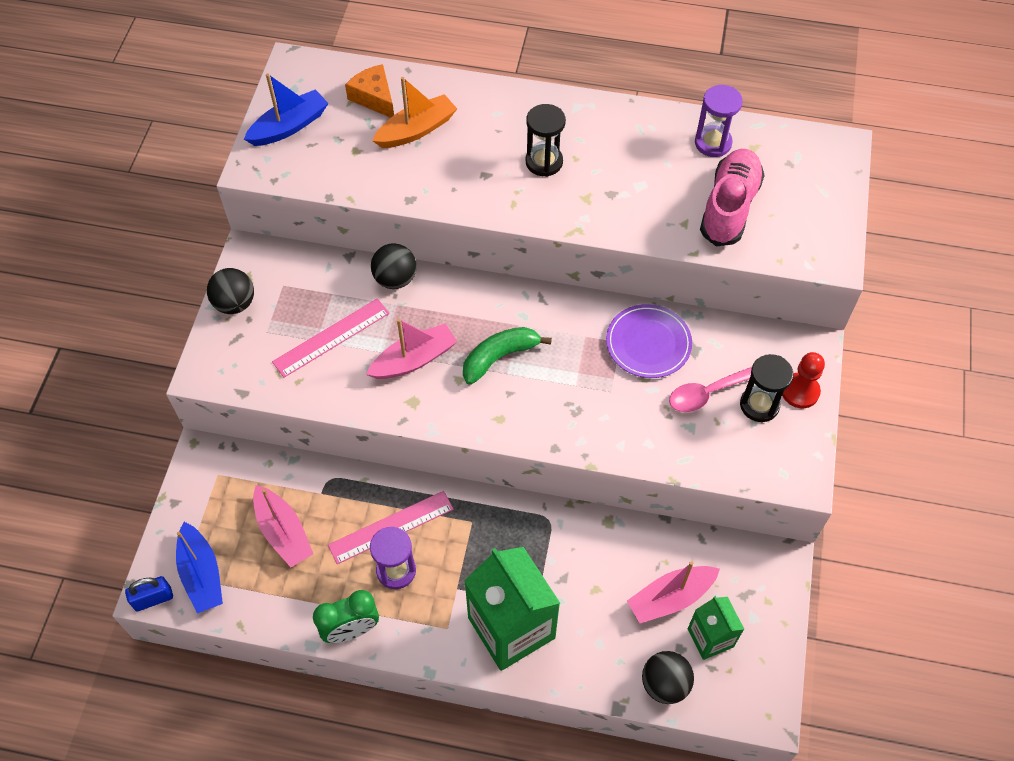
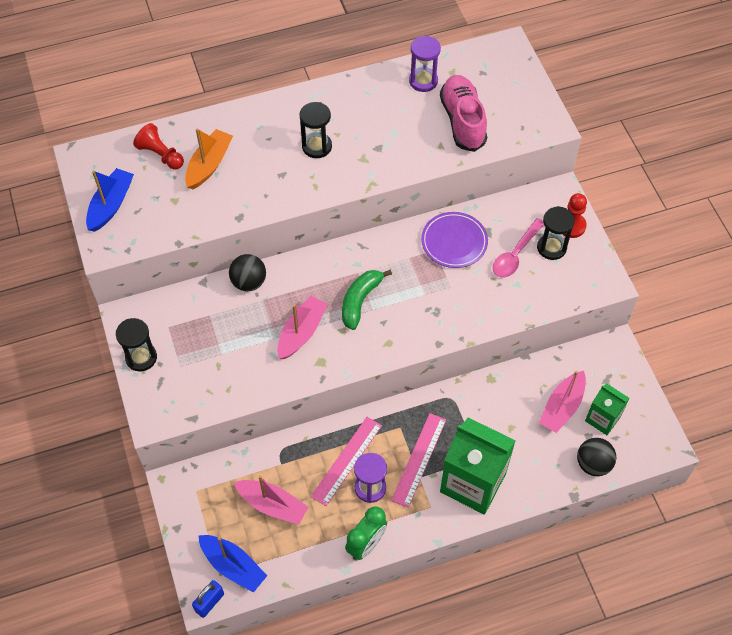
camera: 30 degrees left, 0 degrees up
(235, 303) = (141, 357): black ball -> black hourglass
(331, 337) = (231, 346): pink ruler -> pink ruler (419, 459)
(374, 98) = (161, 155): orange cheese -> red pawn

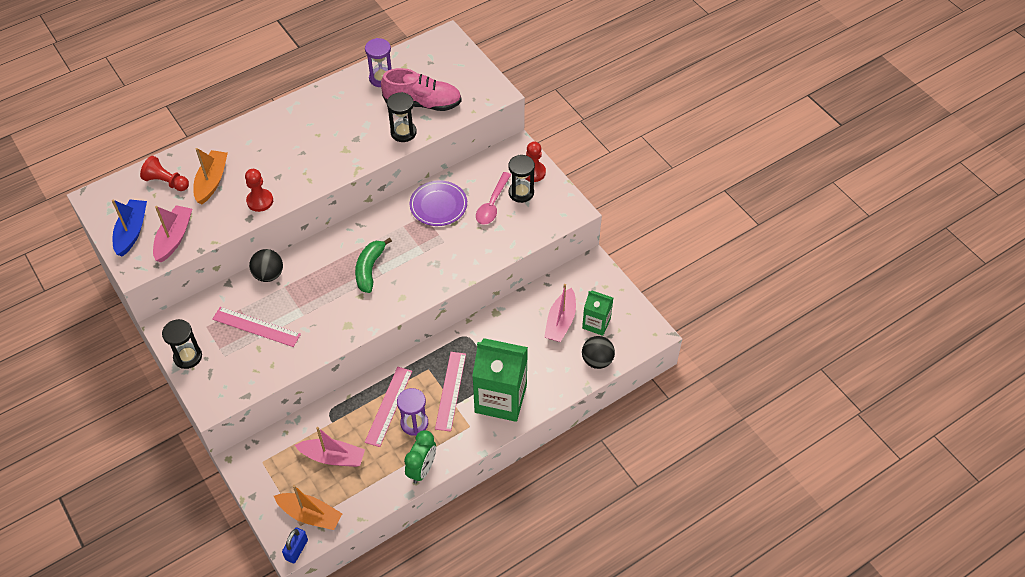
camera: 15 degrees left, 5 degrees down
(221, 340) = (256, 327): none -> pink ruler
(233, 566) = (310, 515): blue boat -> orange boat
(255, 199) = (260, 201): none -> red pawn
(301, 332) = (325, 305): pink boat -> pink boat (174, 238)
(317, 146) = (303, 148): black hourglass -> black hourglass (403, 132)
(462, 121) = (422, 103): pink shoe -> pink shoe turned 120 degrees clockwise

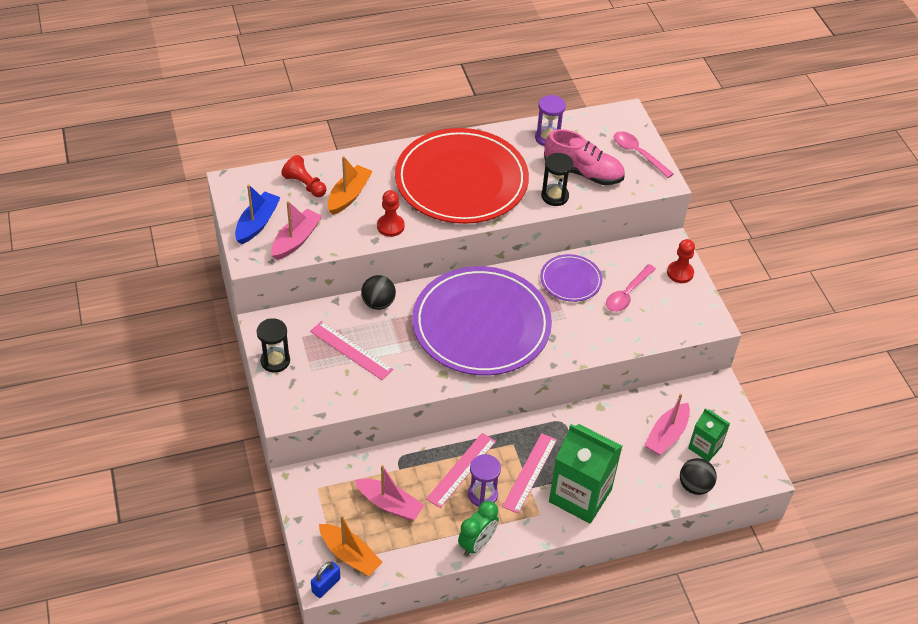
camera: 15 degrees right, 5 degrees down
(313, 140) = (461, 180): none -> red plate
(369, 269) = (481, 325): green banana -> purple plate
(467, 73) = (638, 154): none -> pink spoon
(521, 193) = (661, 290): black hourglass -> none

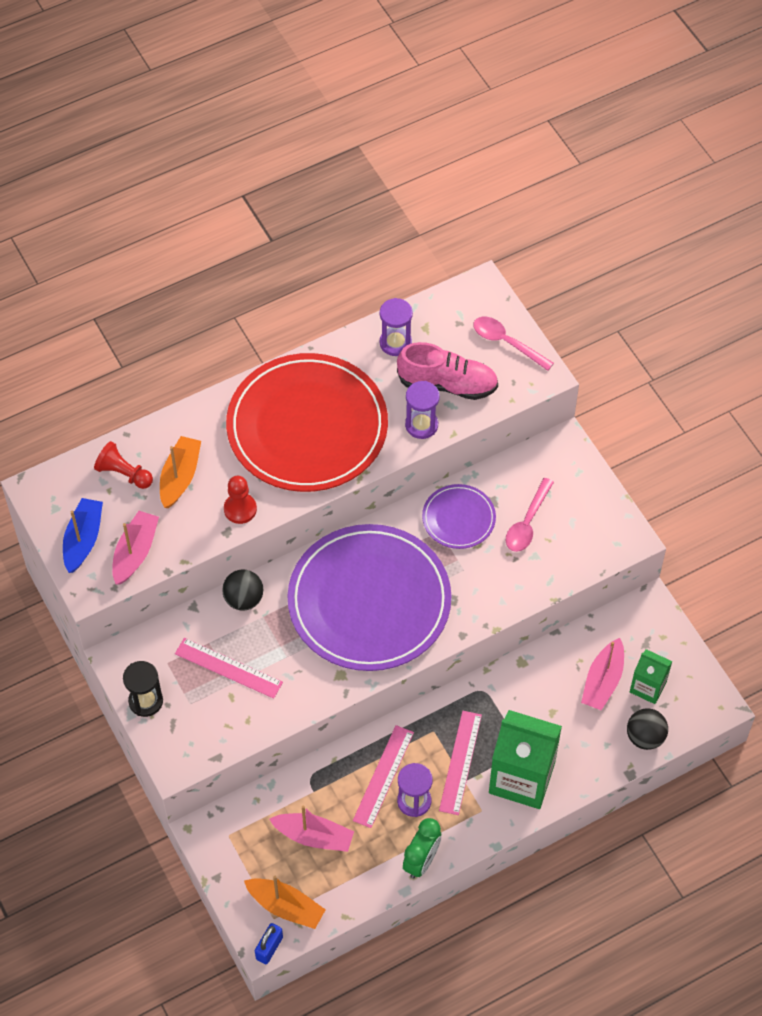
camera: 10 degrees left, 10 degrees up
(554, 196) = (421, 425): black hourglass -> purple hourglass
(680, 273) = (582, 480): red pawn -> none

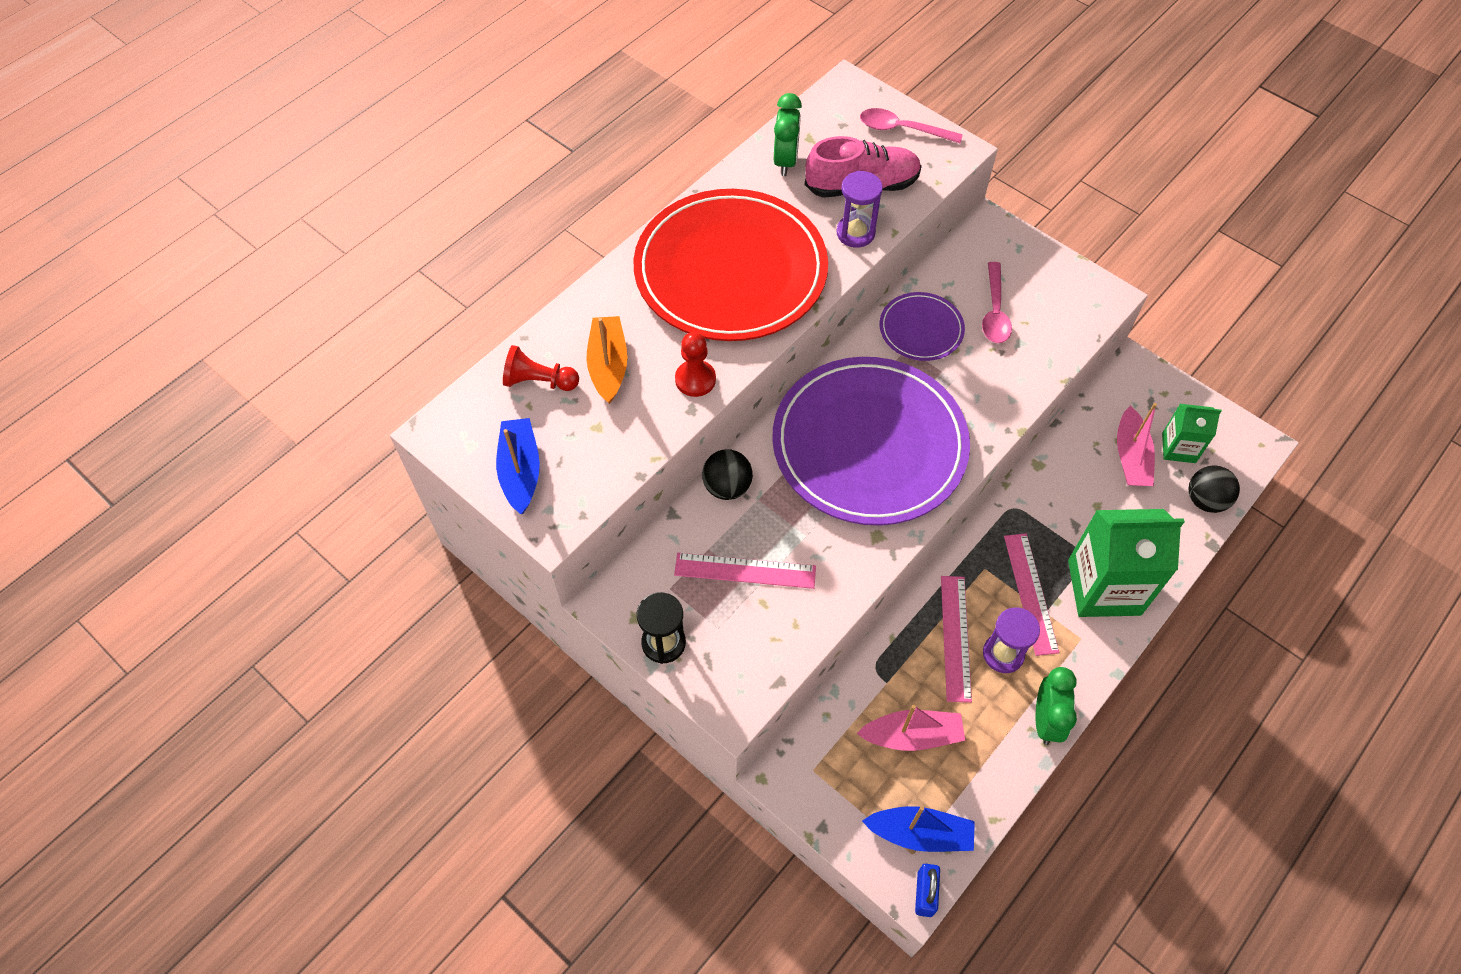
camera: 20 degrees left, 0 degrees up
(135, 552) = (591, 466): pink boat -> none
(286, 906) = (920, 833): orange boat -> blue boat
(395, 343) = (785, 161): purple hourglass -> green clock

